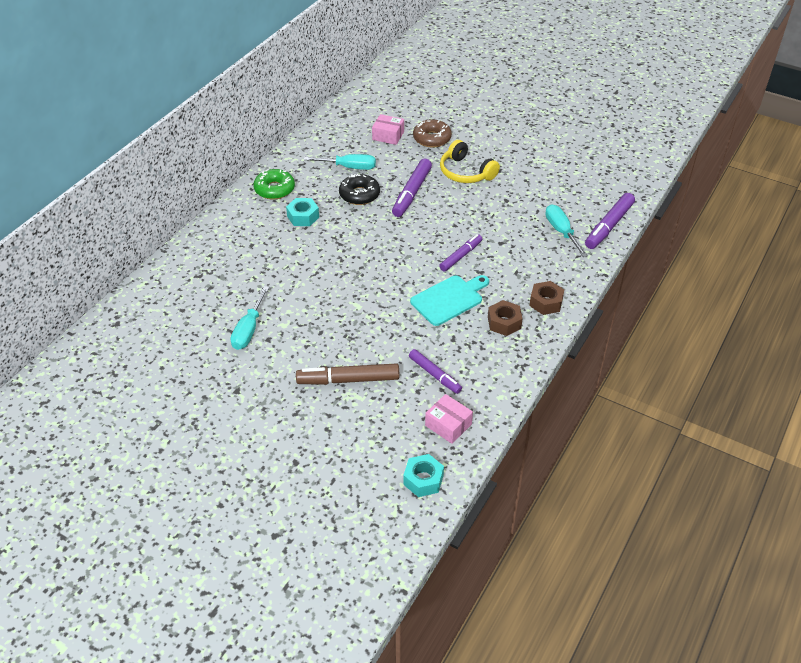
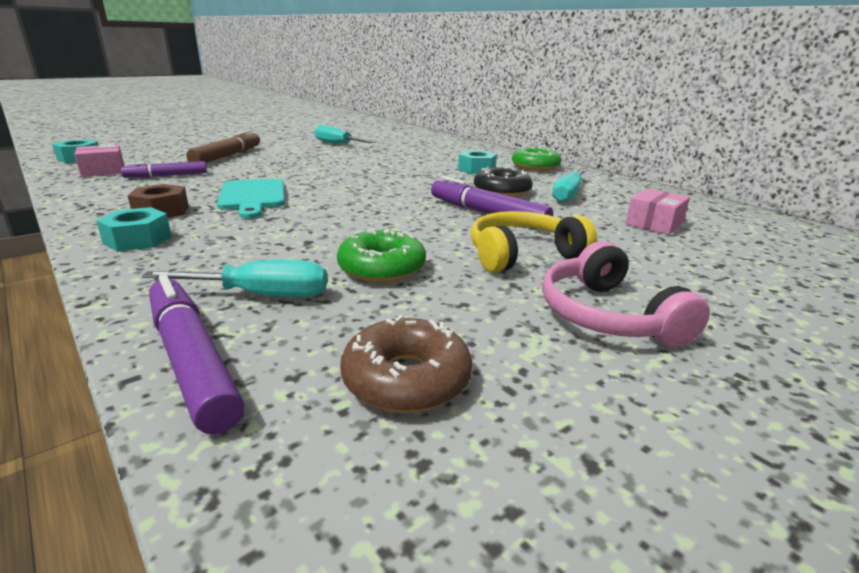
camera: 110 degrees right, 20 degrees down
(432, 138) = (645, 250): brown donut -> brown donut (406, 379)
(461, 256) = (316, 214): purple marker -> none
(508, 147) = (607, 316): none -> pink headphones
(512, 209) = (382, 268): none -> green donut
(546, 302) = (138, 239): brown nut -> turquoise nut

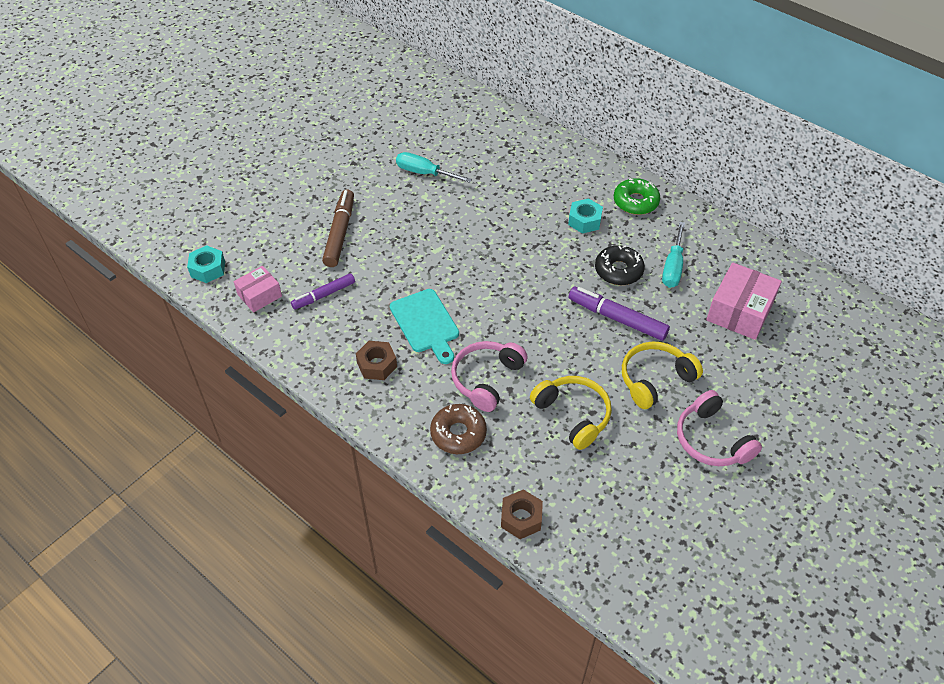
camera: 10 degrees left, 25 degrees up
(138, 239) = (397, 411): turquoise nut -> none
(192, 360) = (521, 518): purple marker -> brown nut
(260, 295) = (518, 458): turquoise screwdriver -> none
(284, 232) = (486, 379): none -> pink headphones
(382, 268) = (573, 415): green donut -> yellow headphones
(406, 379) = (625, 511): brown donut -> brown donut (458, 433)
(654, 224) = (740, 311): pink box -> pink box, size x1.63

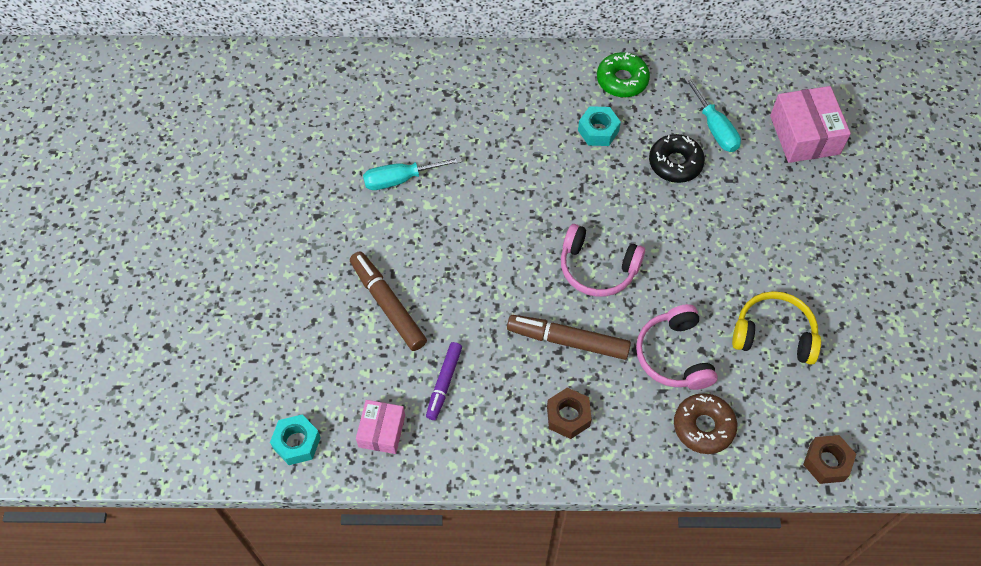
camera: 40 degrees left, 10 degrees up
(426, 324) = (568, 341): turquoise cutting board -> brown marker
(617, 318) = (719, 213): purple marker -> none
(655, 379) = (802, 250): yellow headphones -> none
(711, 440) = (893, 274): pink headphones -> pink headphones (597, 268)

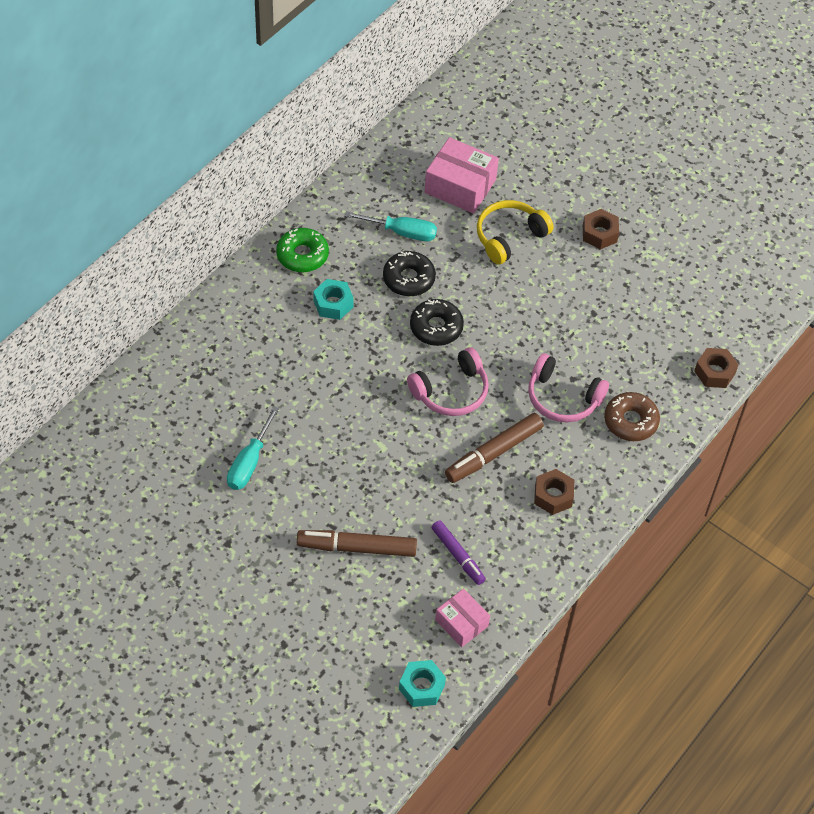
camera: 55 degrees left, 5 degrees down
(648, 214) = (436, 327): none -> black donut
(774, 334) = (598, 328): yellow headphones -> yellow headphones (509, 236)
(872, 267) = (599, 233): none -> brown nut

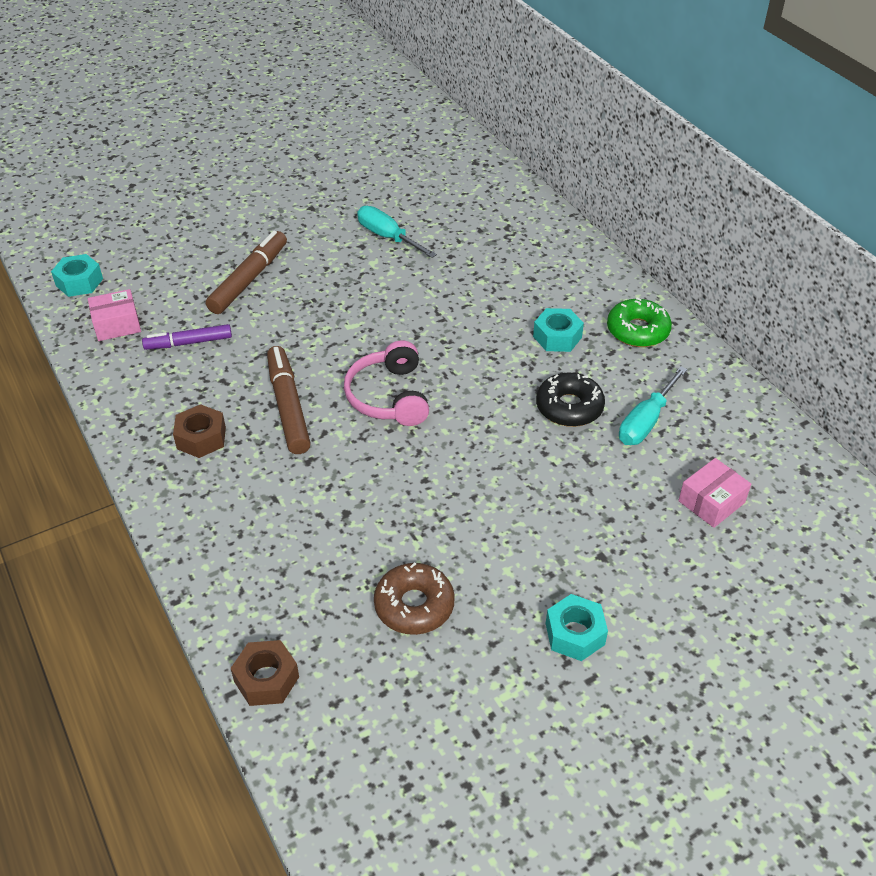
camera: 115 degrees right, 10 degrees down
(436, 327) = (486, 410): black donut -> none
(460, 186) = (711, 502): pink box -> pink box, size x0.61
(509, 236) = (604, 525): yellow headphones -> none
(562, 398) = (323, 492): pink headphones -> none
(599, 233) = (575, 634): brown nut -> turquoise nut
(630, 421) = (250, 548): brown donut -> brown donut (414, 605)

